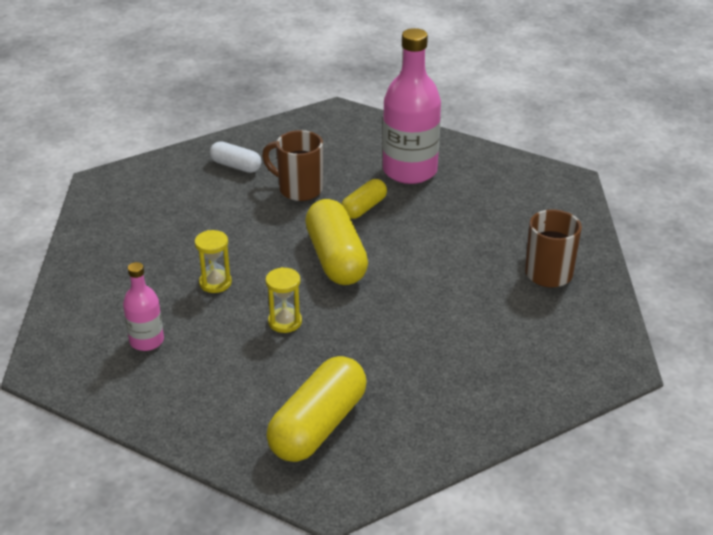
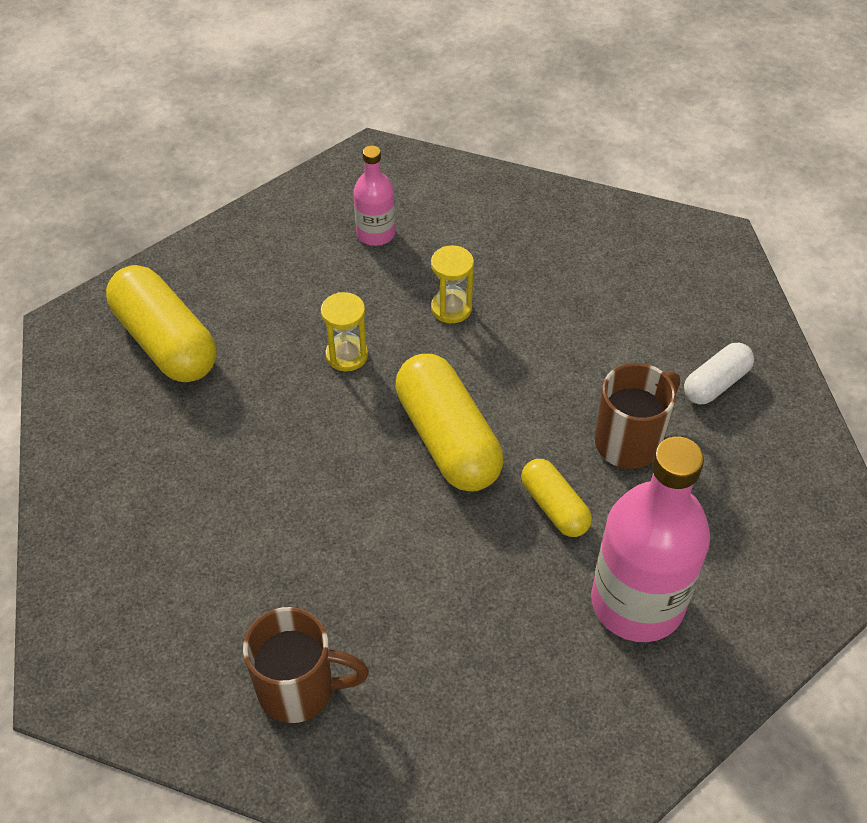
camera: 110 degrees right, 15 degrees up
(336, 258) = (447, 439): yellow capsule -> yellow capsule turned 60 degrees clockwise

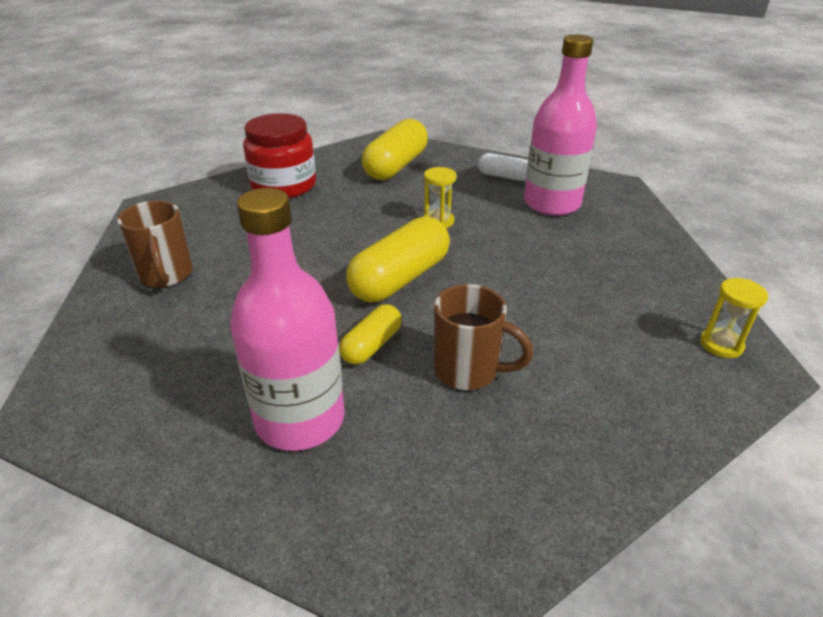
camera: 65 degrees right, 15 degrees down
(128, 492) = (284, 185): none -> red jar
(375, 233) = (551, 204): pink bottle -> pink bottle, size x1.92
(451, 308) = (519, 249): yellow hourglass -> yellow hourglass (721, 344)
(716, 383) = (583, 411): white capsule -> white capsule (504, 176)

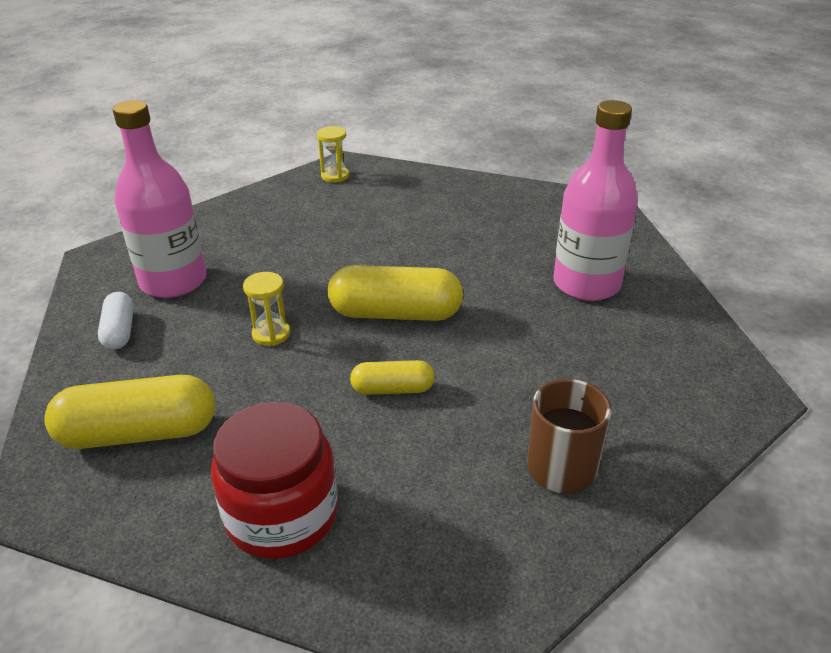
camera: 125 degrees left, 0 degrees up
(371, 345) = (490, 289): yellow capsule -> yellow capsule (393, 389)
(468, 371) = (465, 244): brown mug -> none

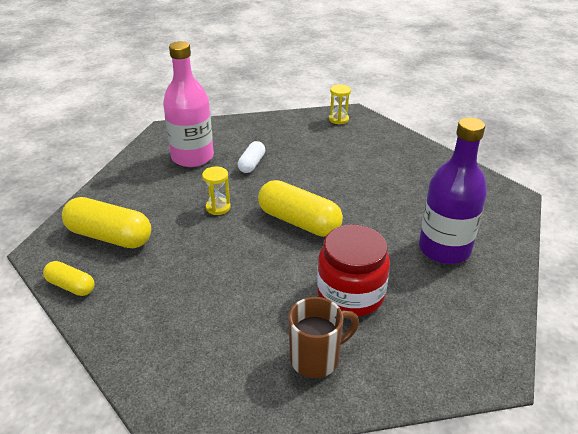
camera: 30 degrees right, 0 degrees up
(120, 331) = (144, 176): white capsule -> white capsule (252, 164)
(282, 515) = (140, 311): red jar -> red jar (350, 294)
(393, 389) = (257, 267): yellow capsule -> yellow capsule (71, 286)
(586, 284) = (444, 249): pink bottle -> purple bottle

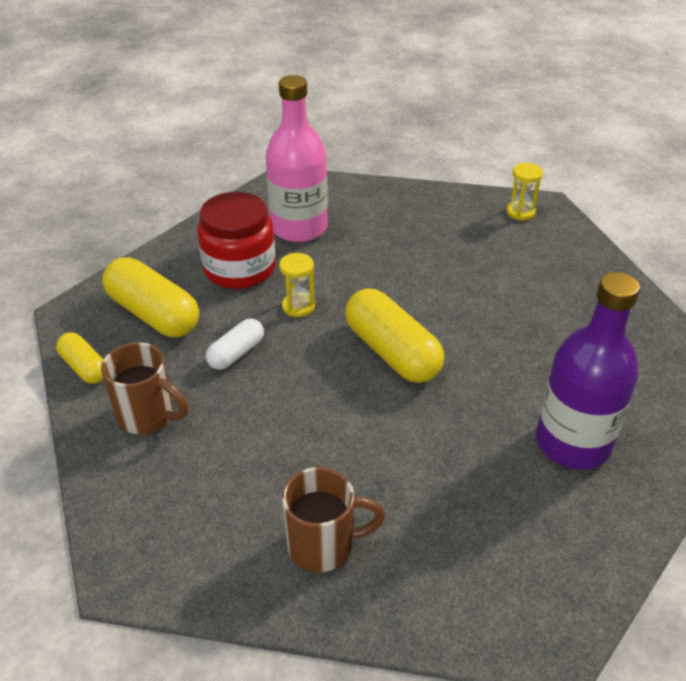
camera: 20 degrees right, 5 degrees up
(140, 307) = (148, 416): none -> brown mug
(252, 164) = (370, 254): white capsule -> white capsule (236, 353)
(350, 294) = (410, 471): red jar -> red jar (239, 268)

